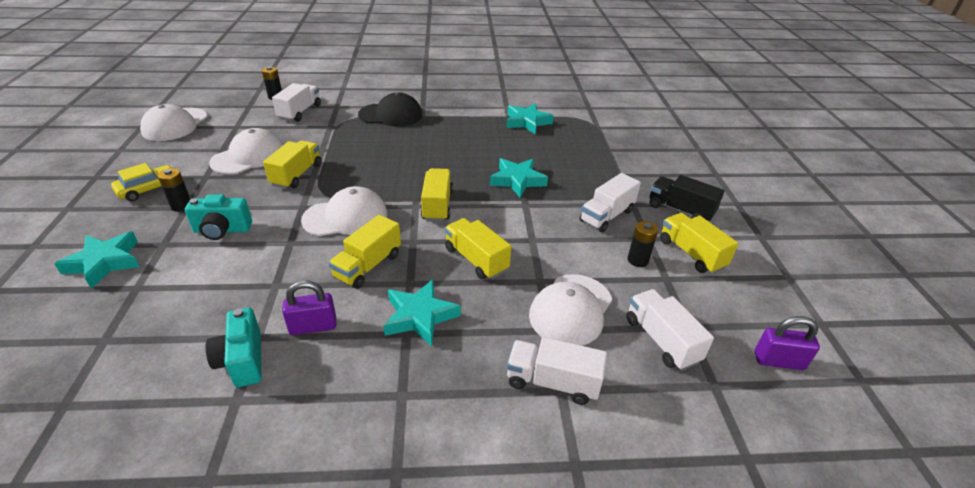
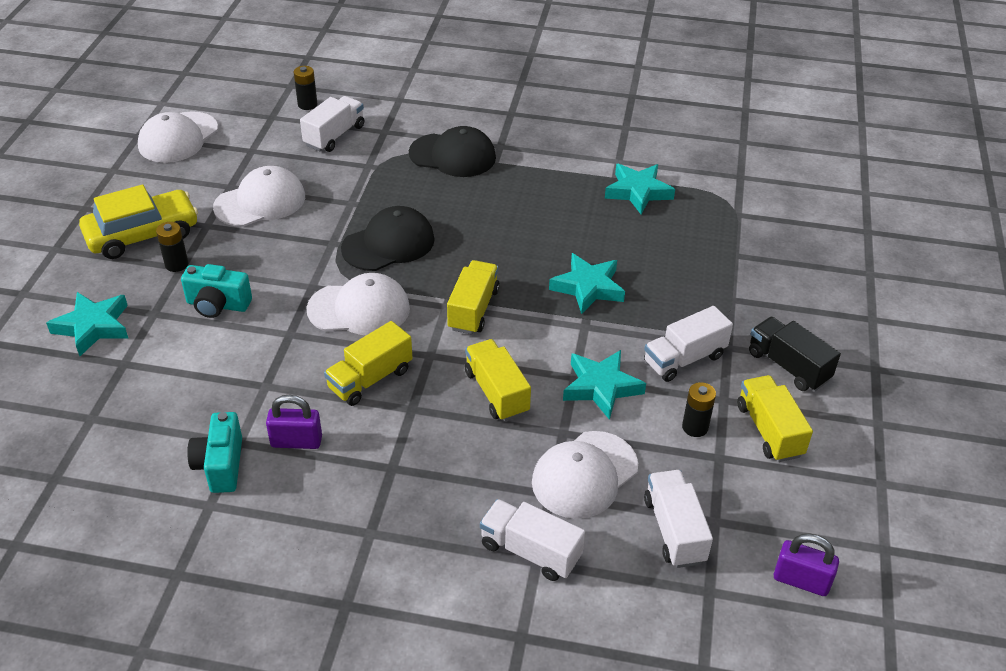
camera: 15 degrees right, 5 degrees up
(149, 189) = (142, 234): yellow car -> yellow car, size x1.60
(297, 175) = (313, 238): yellow truck -> none
(358, 171) = (388, 244): none -> black cap
(420, 316) = (411, 451): turquoise star -> turquoise star (601, 387)

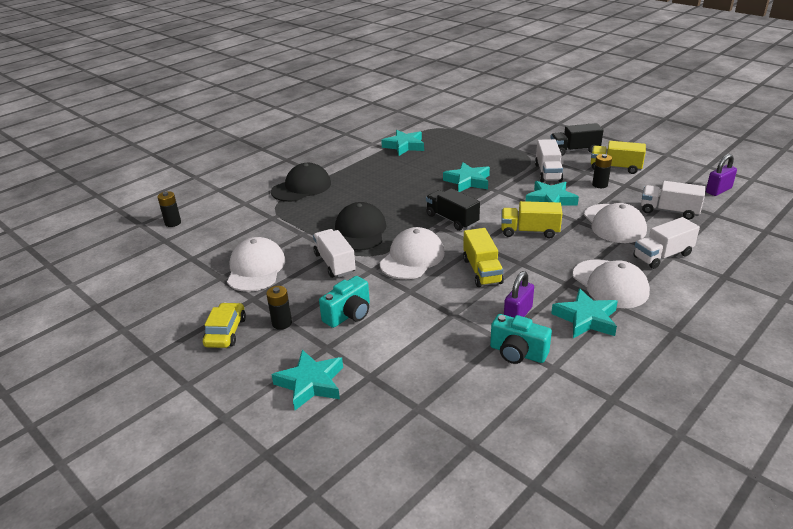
camera: 55 degrees left, 10 degrees down
(142, 234) = (226, 332): yellow car -> yellow car, size x0.62
(178, 138) = (128, 287): white cap -> white cap (610, 284)
(323, 508) = (586, 318): none -> turquoise star
(334, 136) = (223, 221): white truck -> white truck (334, 263)
(473, 309) = (452, 219): yellow truck -> black truck

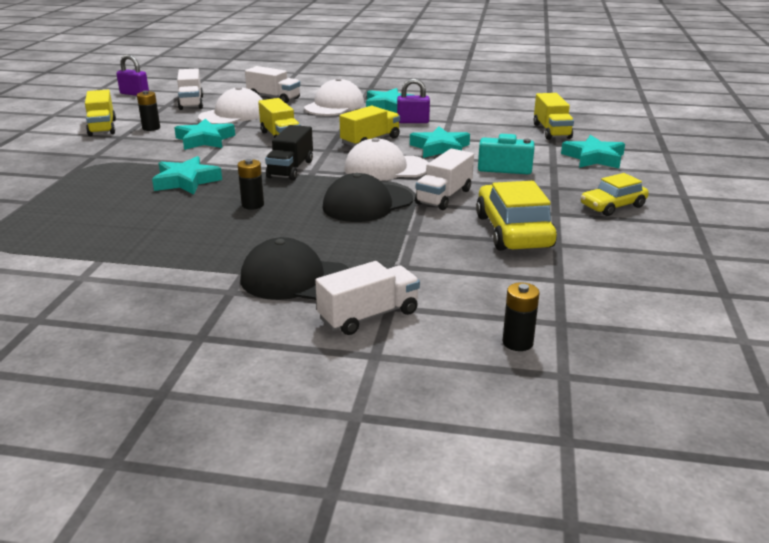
camera: 125 degrees left, 5 degrees down
(256, 268) = (513, 231): white cap -> yellow car
(282, 323) = (560, 188): black battery -> black battery (253, 205)
(404, 146) = (83, 247): turquoise star -> turquoise star (440, 148)
(405, 399) = (551, 131): none -> yellow truck
(517, 353) = (455, 115): turquoise camera -> none
(548, 173) = (134, 150): white truck -> white truck (369, 316)
(574, 150) = (57, 149): black truck -> none

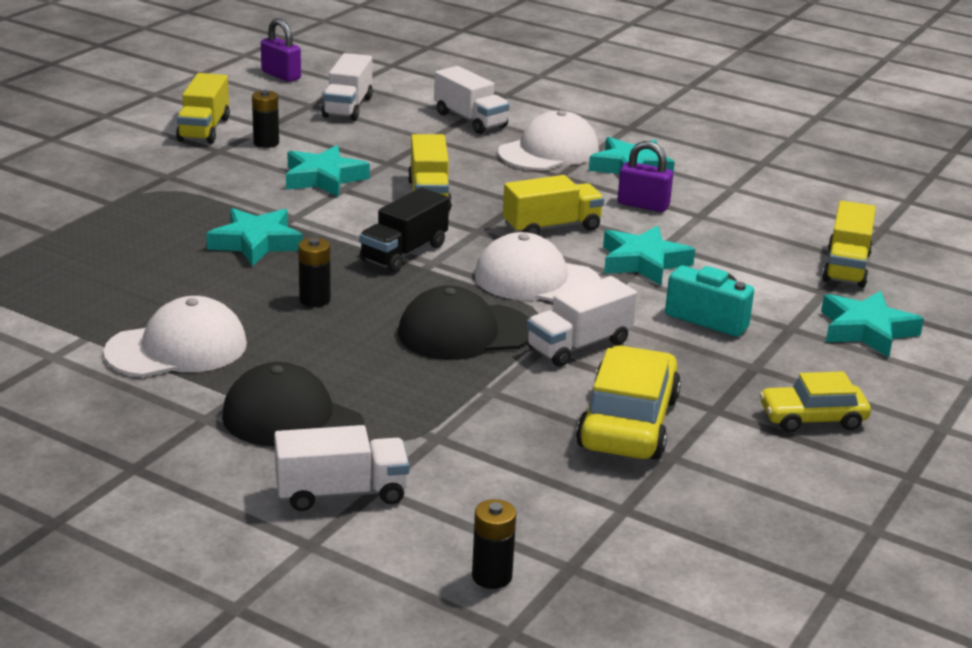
camera: 20 degrees right, 0 degrees up
(233, 115) = (391, 140): white cap -> white cap (177, 348)

